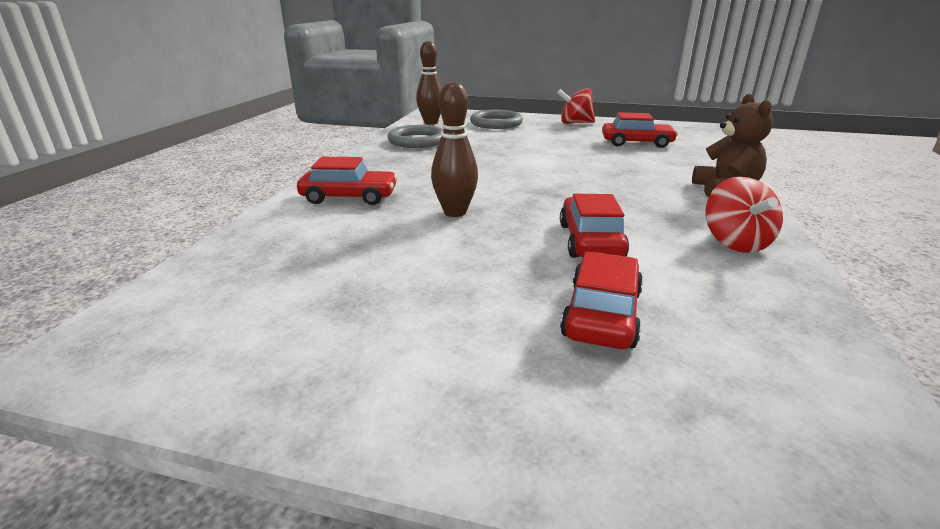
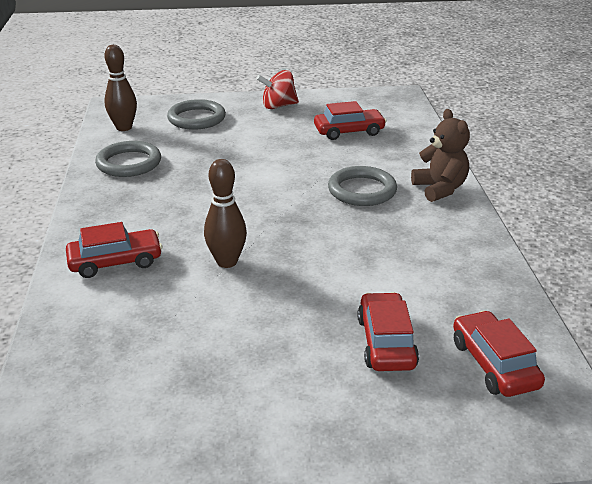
camera: 20 degrees left, 5 degrees up
(590, 241) = (353, 272): red car -> red car (494, 364)
(632, 181) = (362, 190): none -> grey ring
(735, 242) = (458, 251): red spinning top -> none

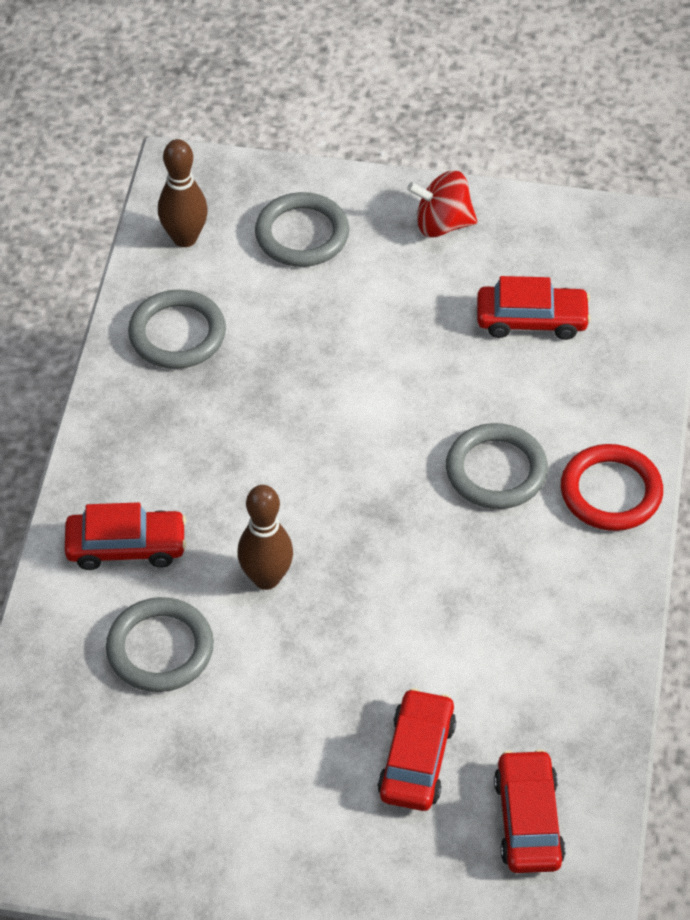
camera: 15 degrees right, 20 degrees up
(156, 312) = (160, 649): none -> grey ring
(440, 189) = (611, 492): brown teddy bear -> red ring

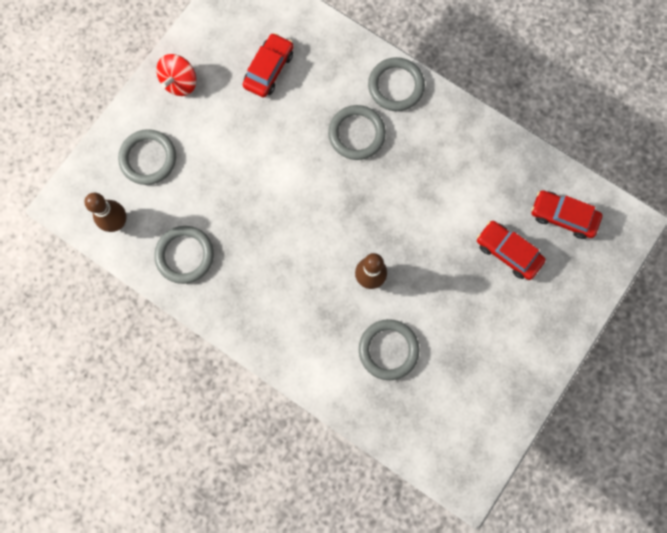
camera: 65 degrees left, 25 degrees up
(126, 547) = (316, 341): red car -> none
(611, 492) = (396, 86): red ring -> grey ring

